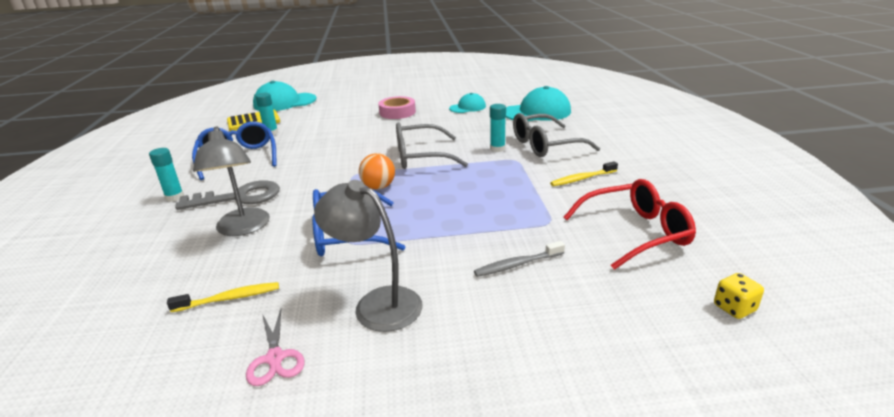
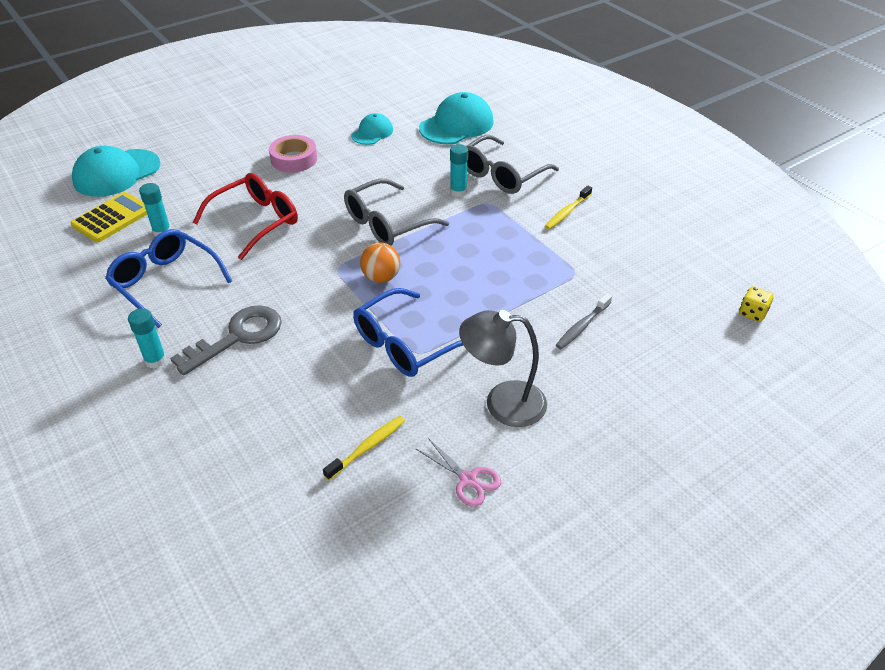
camera: 30 degrees left, 15 degrees up
(243, 228) = (290, 373): grey lamp -> none
(636, 232) = (649, 263): red glasses -> red glasses (256, 221)

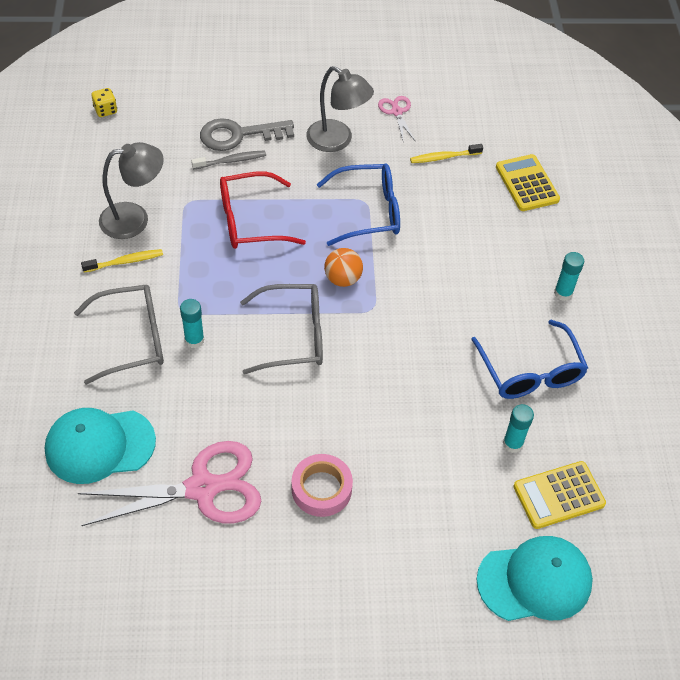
camera: 150 degrees left, 10 degrees up
(237, 337) = (491, 282): grey key -> grey key (239, 135)
(246, 466) = (527, 183): none -> yellow calculator
(256, 221) = (413, 407): red glasses -> red glasses (250, 221)
(372, 132) = (203, 488): turquoise cap -> pink scissors
(600, 241) = (134, 218): none -> grey lamp

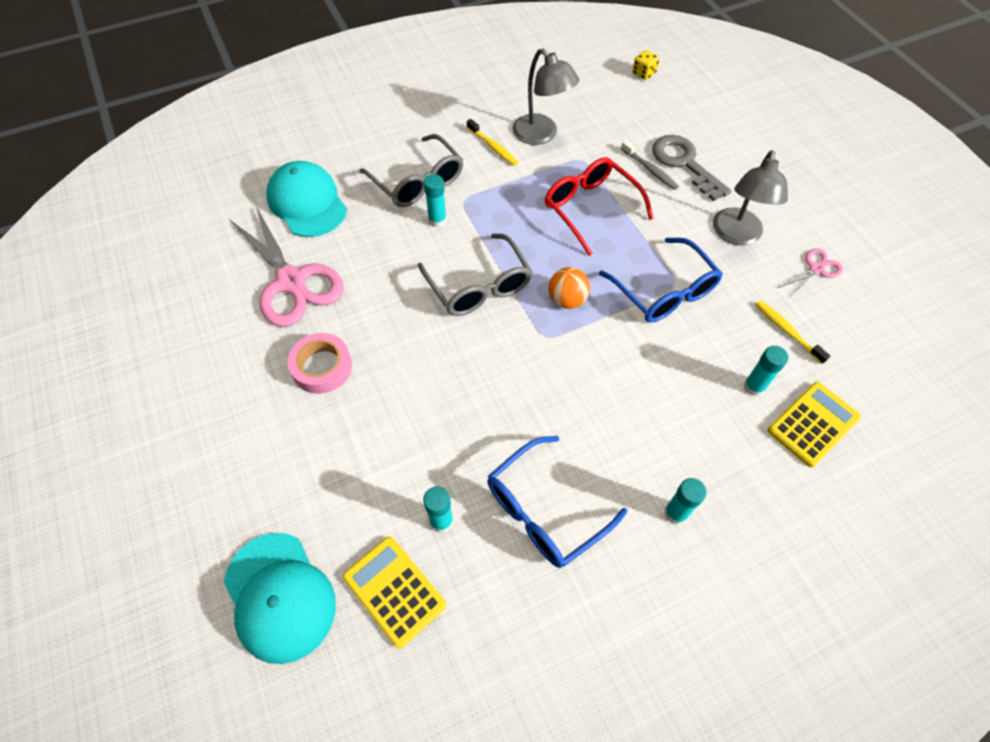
camera: 70 degrees right, 5 degrees up
(482, 200) = (754, 387): none -> turquoise glue stick

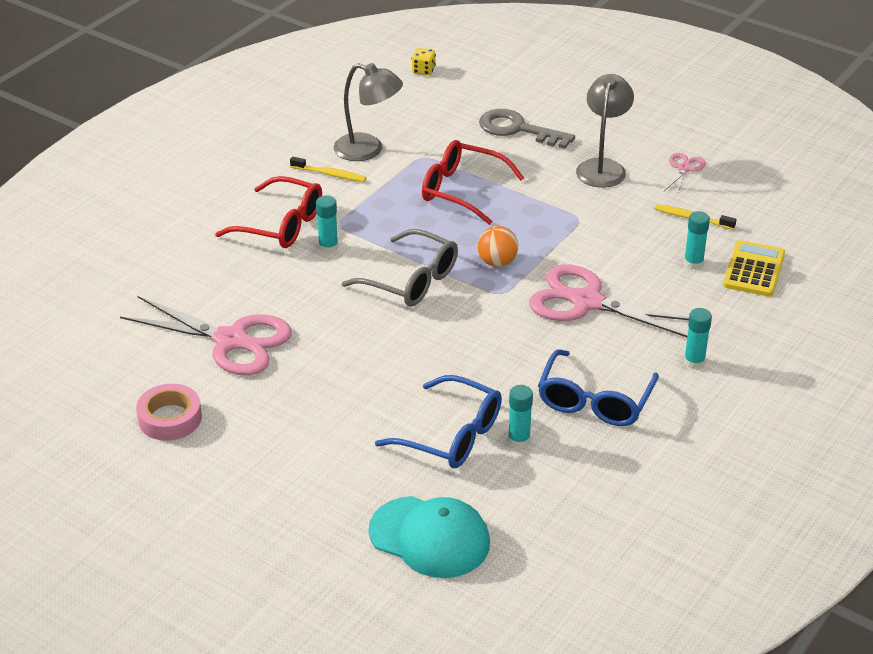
camera: 30 degrees left, 20 degrees down
(307, 203) = (185, 278): turquoise cap -> none
(322, 367) = (321, 387): pink tape -> pink tape (170, 418)
(394, 591) = (519, 495): yellow calculator -> none
(418, 182) = (281, 225): grey glasses -> red glasses
(618, 384) = (586, 302): none -> pink scissors
(650, 170) = (491, 144): grey toothbrush -> none
(664, 292) = (574, 227): blue glasses -> blue glasses (452, 436)
(736, 235) = (602, 167): grey lamp -> grey lamp turned 150 degrees counterclockwise

